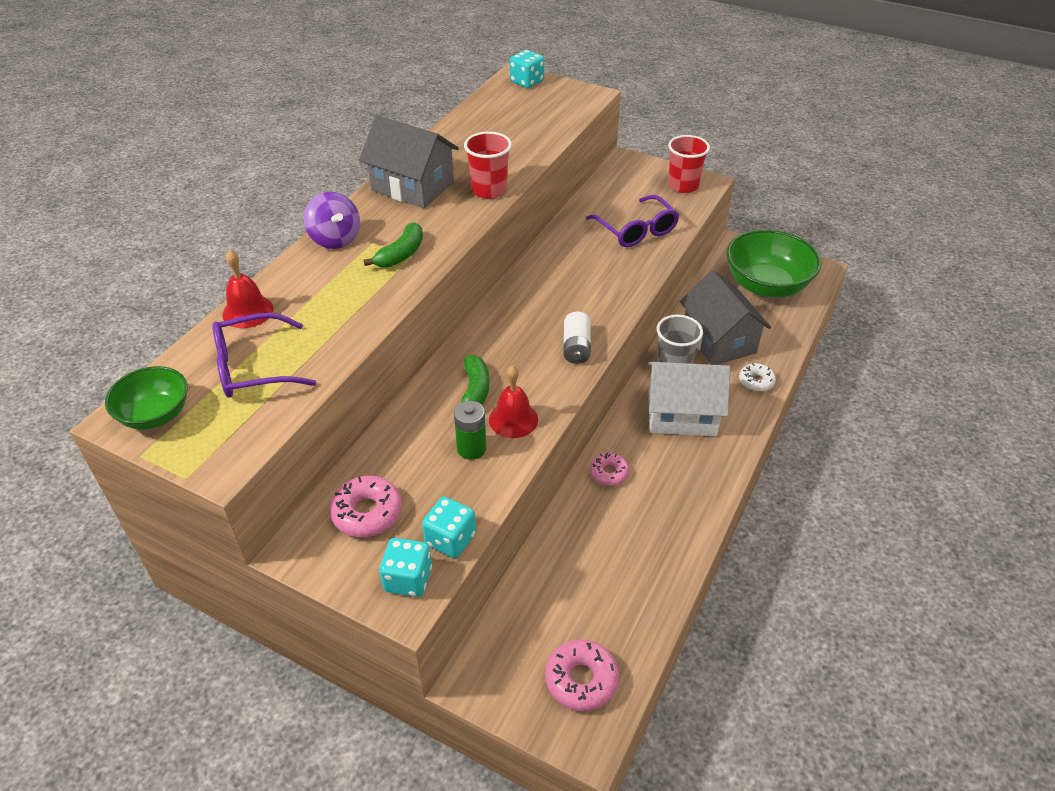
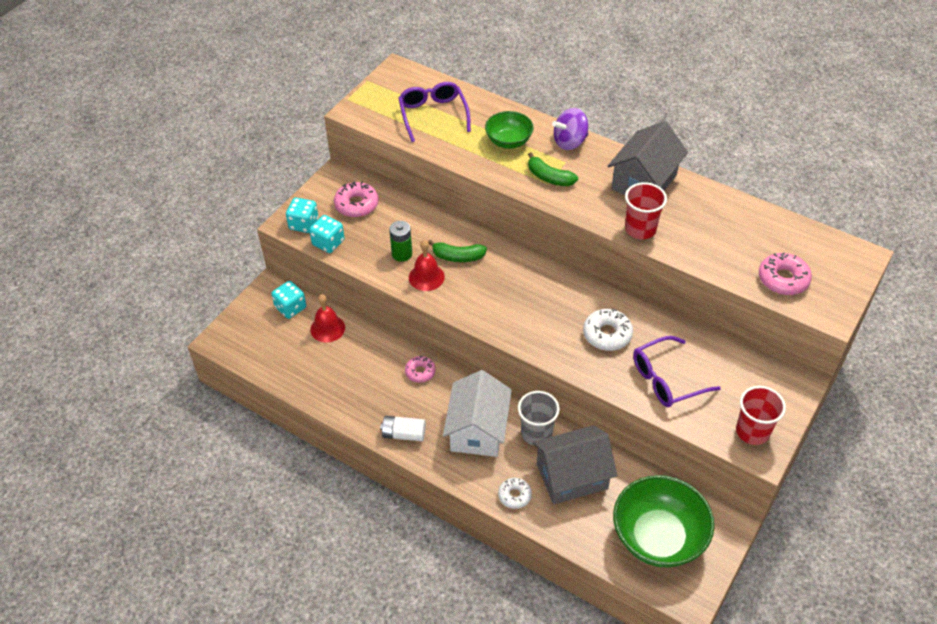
camera: 95 degrees right, 5 degrees up
(155, 415) = (398, 81): green bowl -> green bowl (508, 141)
(248, 311) = (488, 107): red bell -> red bell (327, 328)
(527, 82) = (850, 264): turquoise dice -> turquoise dice (290, 308)
(576, 347) = (500, 319): white battery -> white battery (404, 434)
(581, 680) = (257, 340): pink donut -> pink donut (783, 279)
(585, 267) = (607, 334): none -> white donut

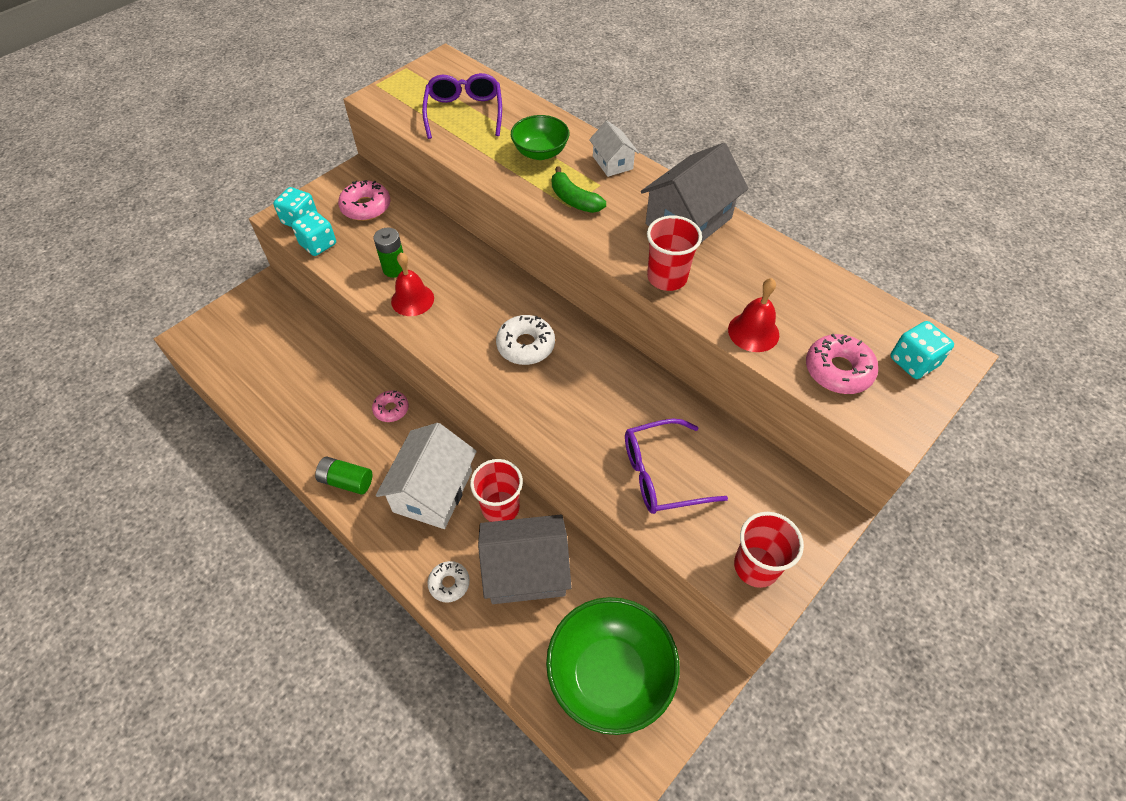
camera: 10 degrees right, 5 degrees up
(290, 308) = (278, 313): turquoise dice -> turquoise dice (913, 362)
(327, 328) = (308, 342): red bell -> red bell (753, 332)
(404, 434) = (346, 481): white battery -> green battery
(458, 257) = (457, 281): green banana -> none
(536, 433) = (500, 507): grey cup -> red cup
(570, 142) = (612, 163): purple spinning top -> white house
(607, 334) = (603, 403): white donut -> white donut (526, 345)

